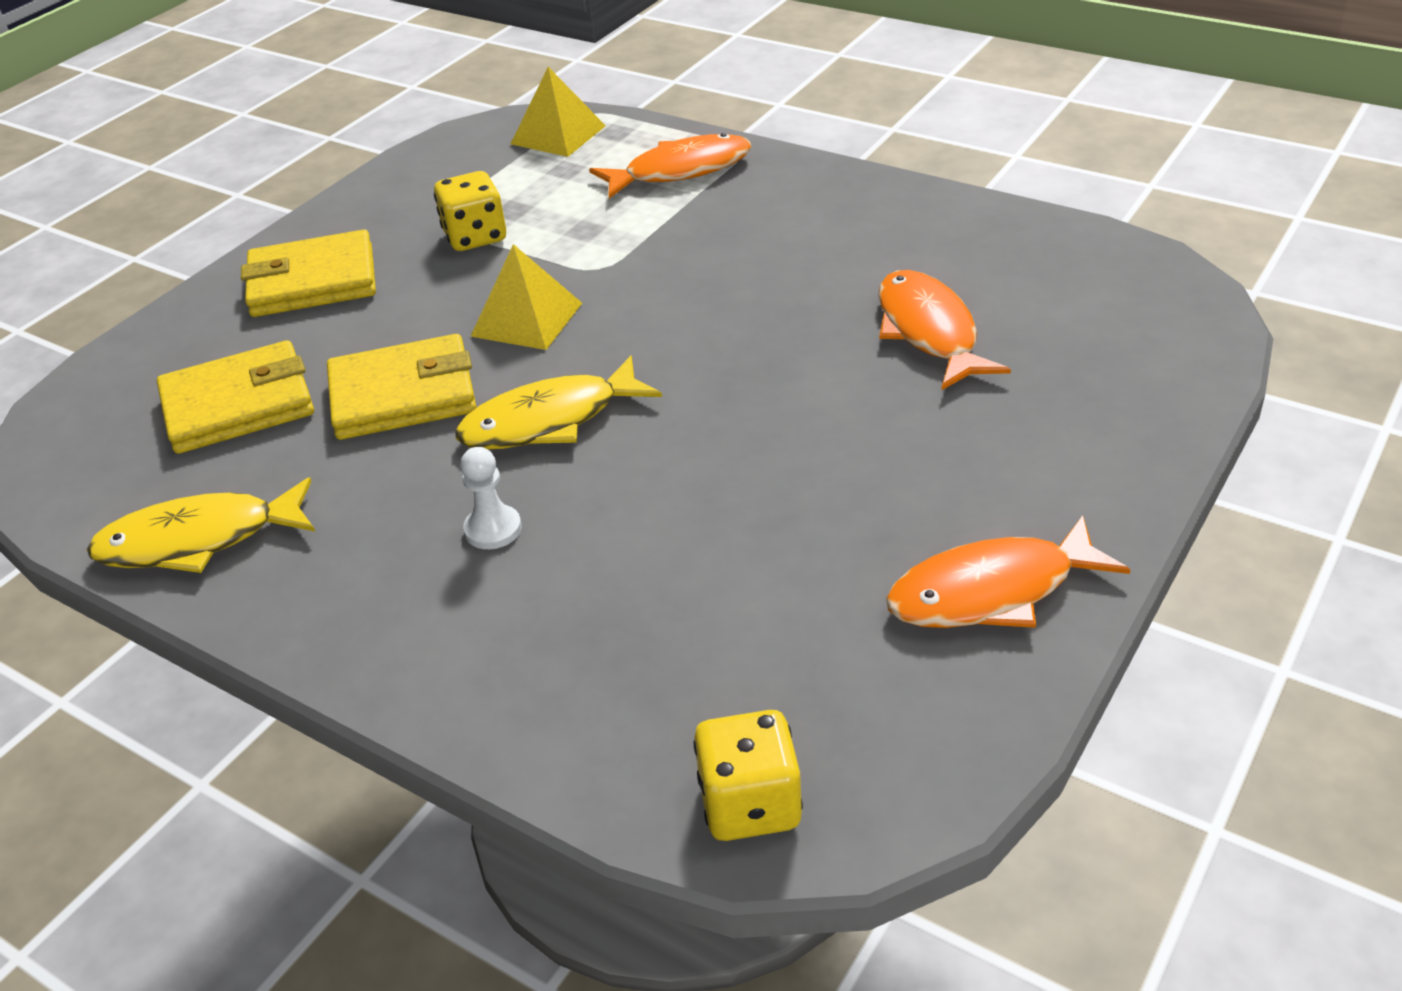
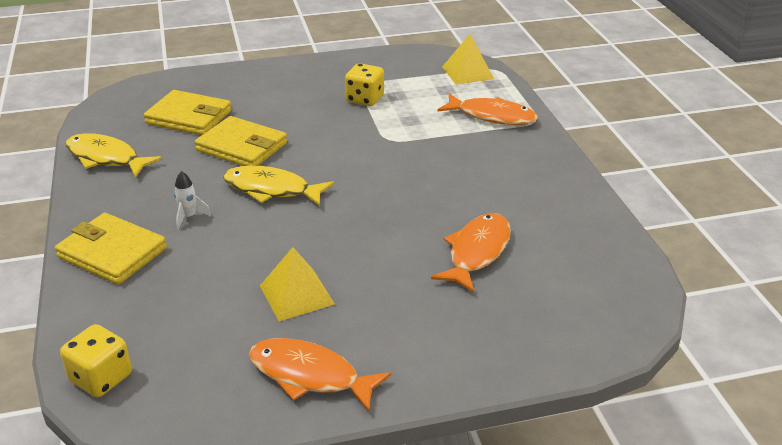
camera: 40 degrees right, 5 degrees down
(313, 281) = (282, 84): yellow wallet -> yellow wallet (112, 253)
(493, 529) = (189, 217): white pawn -> white rocket
(526, 319) = (328, 144): yellow pyramid -> yellow pyramid (296, 294)

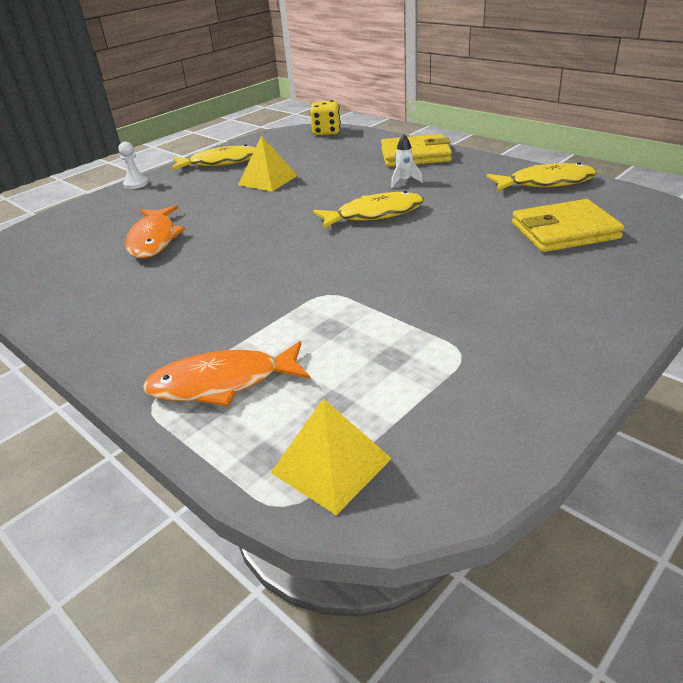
camera: 150 degrees right, 0 degrees up
(242, 147) = (460, 230): yellow wallet -> none
(310, 375) = (220, 162): orange fish -> yellow fish
(365, 99) = (424, 332): yellow dice -> none
(450, 382) = (136, 184): none -> white pawn

